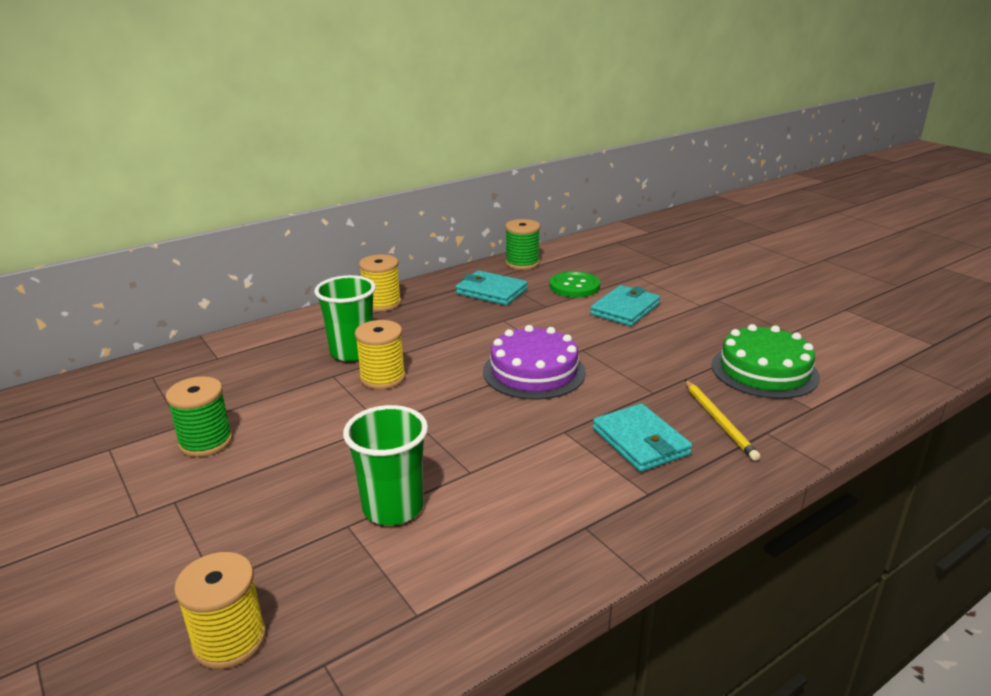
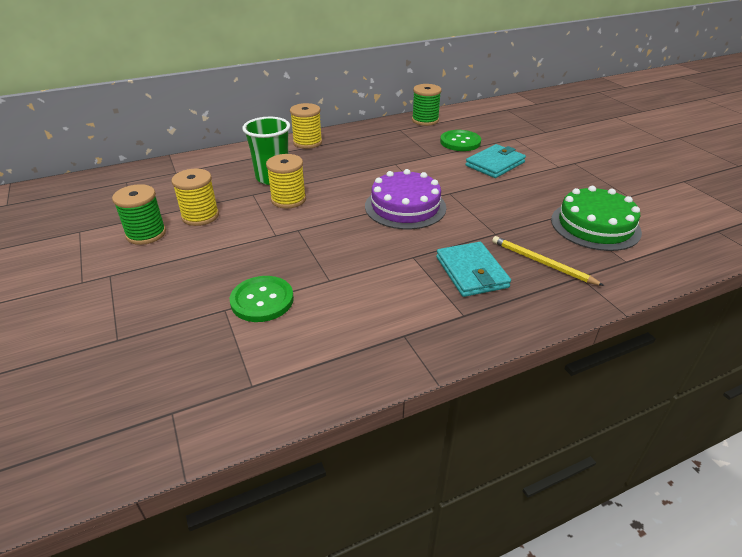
camera: 10 degrees right, 10 degrees up
(229, 640) = (112, 384): yellow spool -> yellow spool (200, 216)
(393, 508) = (262, 300): green cup -> green button
(491, 292) = (393, 140): turquoise wallet -> none
(719, 421) = (542, 263): yellow pencil -> yellow pencil turned 135 degrees clockwise

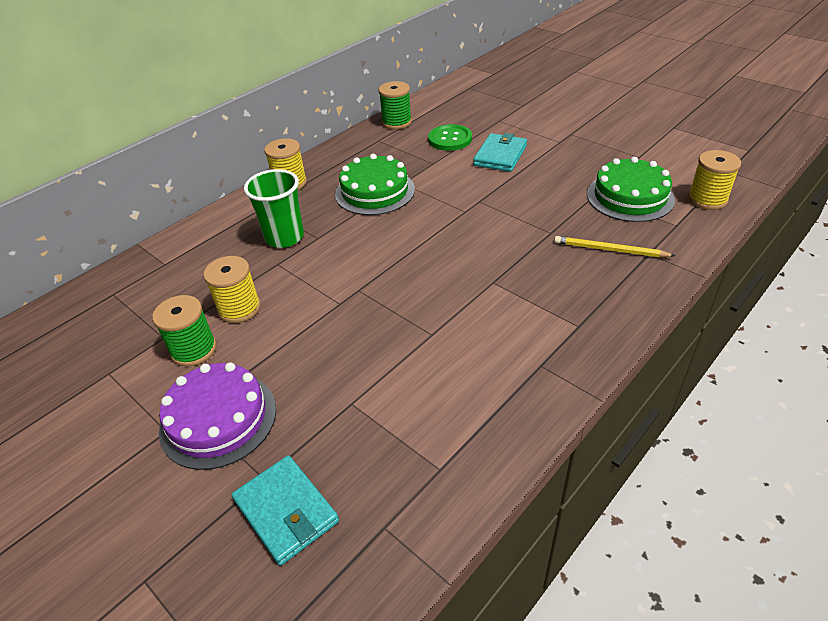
camera: 20 degrees left, 5 degrees up
(262, 300) = (382, 379): green button -> none
(288, 199) = (322, 258): yellow spool -> yellow spool (707, 199)
(367, 164) = (375, 191): none -> green cake
(405, 206) = (447, 229): purple cake -> purple cake (218, 419)
(471, 272) = (556, 280): turquoise wallet -> turquoise wallet (286, 511)

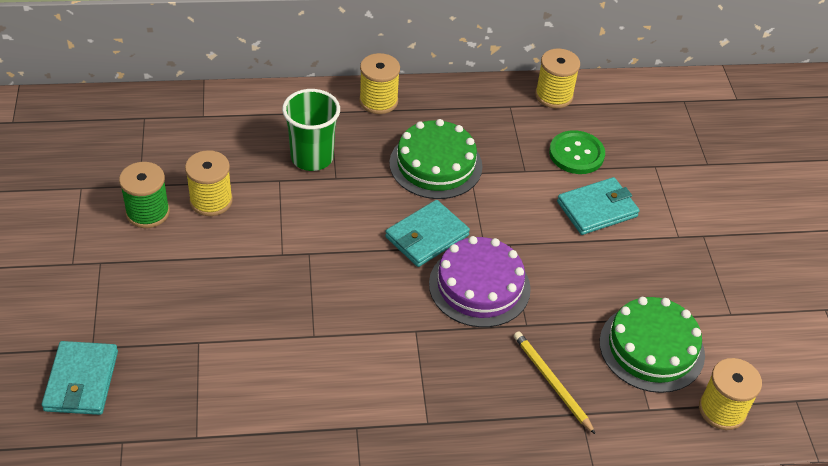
camera: 35 degrees right, 5 degrees up
(218, 419) = (109, 281): purple cake -> purple cake (479, 286)
(396, 122) = (554, 95): green spool -> yellow spool
(424, 229) = (427, 236): none -> turquoise wallet

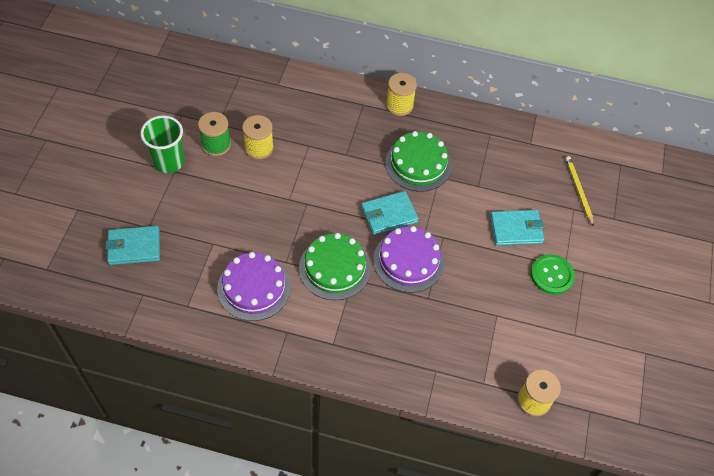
camera: 20 degrees right, 10 degrees up
(81, 381) = (134, 247): turquoise wallet -> turquoise wallet turned 60 degrees clockwise
(283, 383) = (254, 287): none -> purple cake
(312, 157) = (337, 135): green cup -> green cup (169, 162)
(552, 383) = (426, 343): yellow pencil -> yellow pencil (578, 191)
(554, 95) = (525, 134): yellow spool -> none
(576, 154) = (521, 184): green button -> green button (552, 275)
(651, 348) = (506, 341): green cake -> green cake (334, 268)

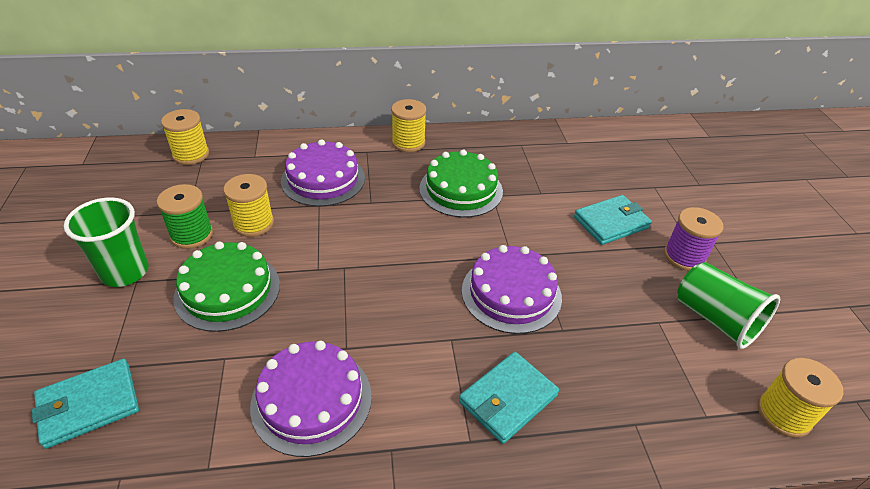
camera: 20 degrees left, 15 degrees down
(233, 69) = (191, 154): none -> yellow spool
(320, 122) = (323, 179): none -> purple cake
(334, 268) = (419, 333): green cake -> green cake (227, 290)
(389, 215) = (457, 249): turquoise wallet -> turquoise wallet (508, 399)
(538, 327) = (715, 319): none -> green cup
(552, 275) = (684, 257): green button -> purple spool
(578, 191) = (646, 170): yellow pencil -> none

